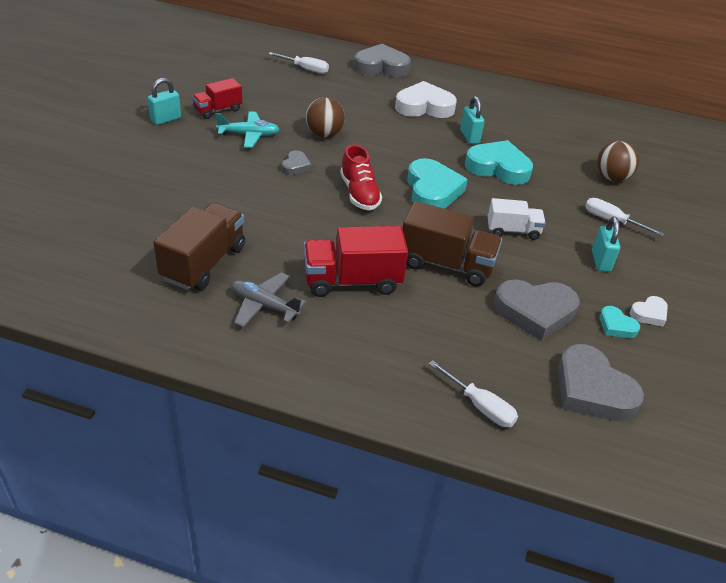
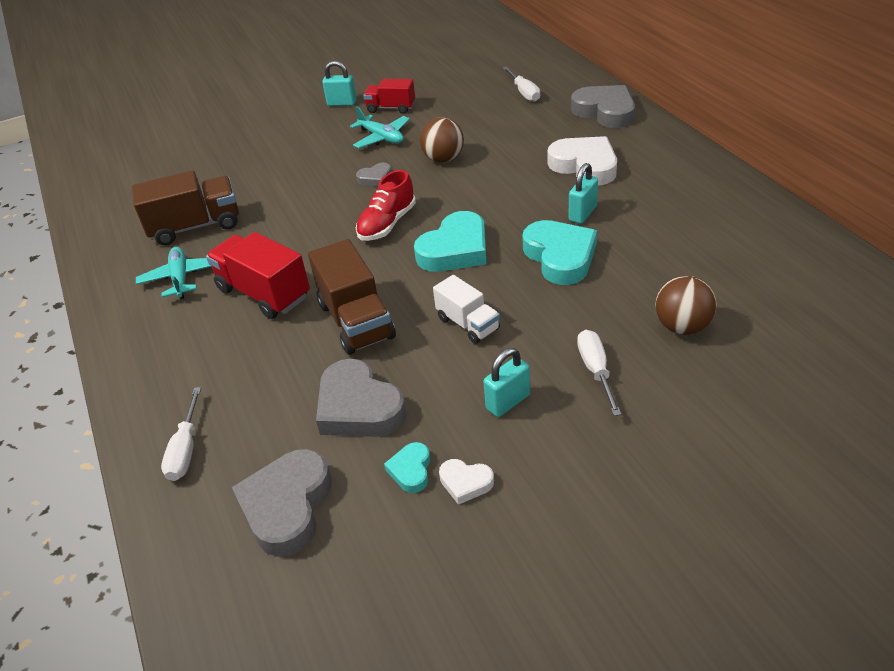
camera: 55 degrees right, 0 degrees up
(264, 306) = (181, 278): grey plane -> turquoise plane

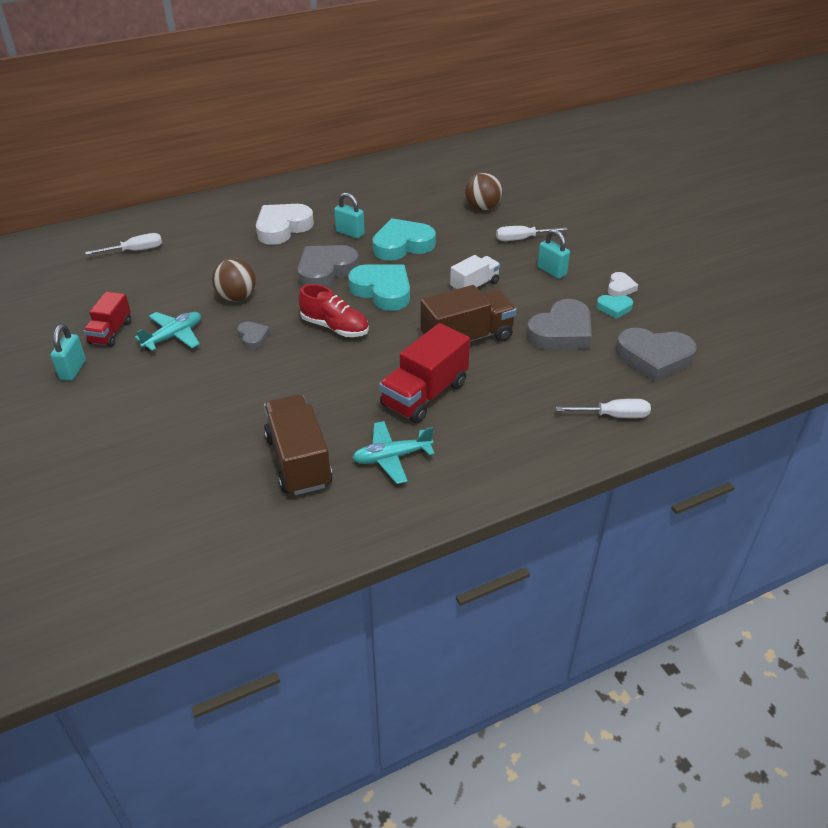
camera: 95 degrees left, 0 degrees up
(605, 111) = (199, 213): grey heart -> grey heart (326, 271)

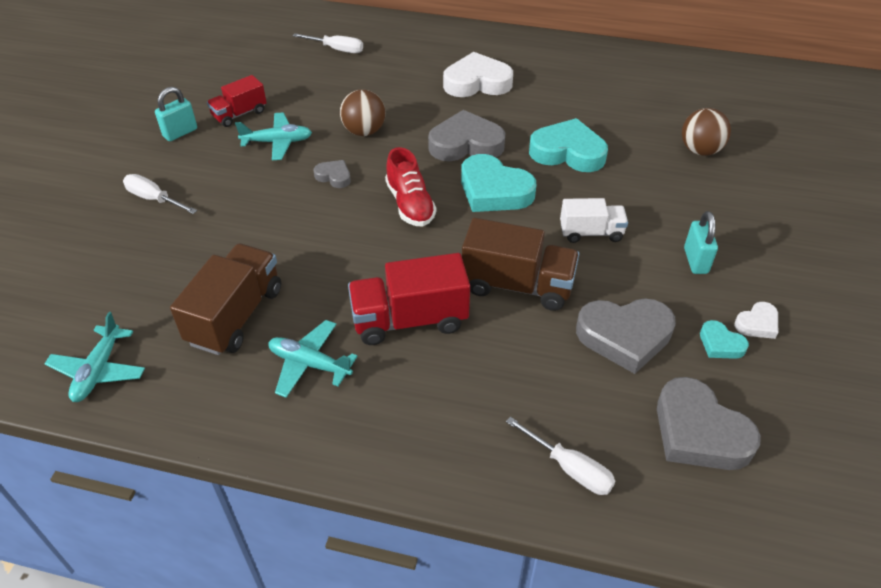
camera: 40 degrees right, 5 degrees up
(238, 556) = (99, 370): none -> turquoise plane
(253, 337) = (334, 176): grey heart -> grey heart turned 75 degrees counterclockwise
(350, 233) = (532, 116): turquoise padlock -> none
(382, 291) = (494, 190): turquoise heart -> turquoise heart turned 135 degrees clockwise
(522, 239) = (704, 207): white screwdriver -> white screwdriver (154, 199)

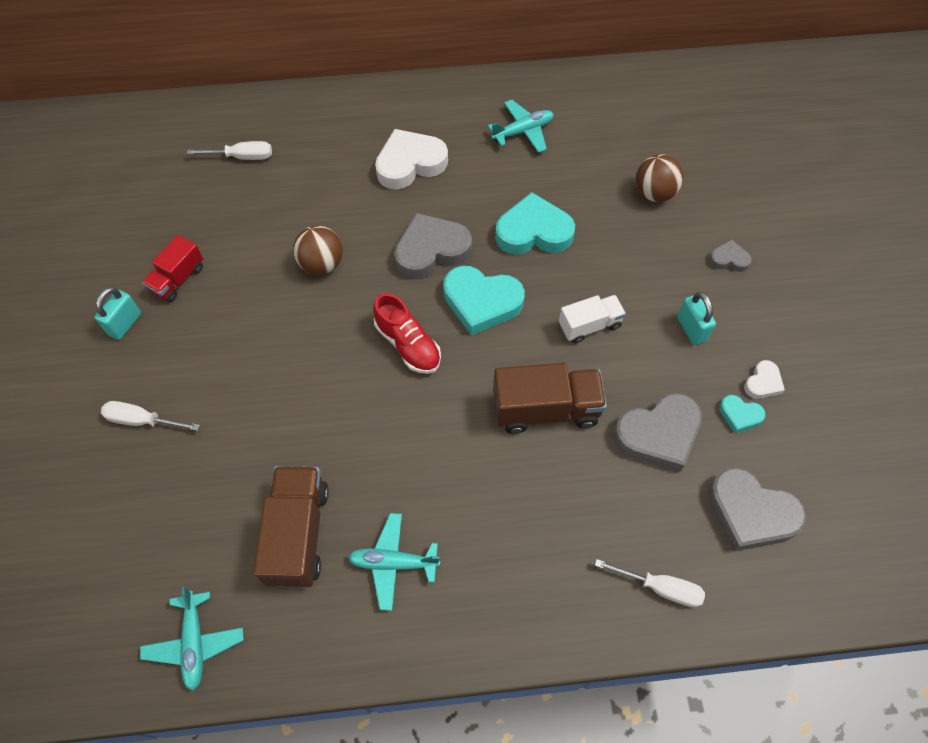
camera: 20 degrees left, 15 degrees up
(277, 142) = (237, 305): turquoise plane -> turquoise plane (523, 131)
(334, 176) = (317, 333): grey heart -> grey heart (729, 259)
(409, 320) = (464, 482): red truck -> none

